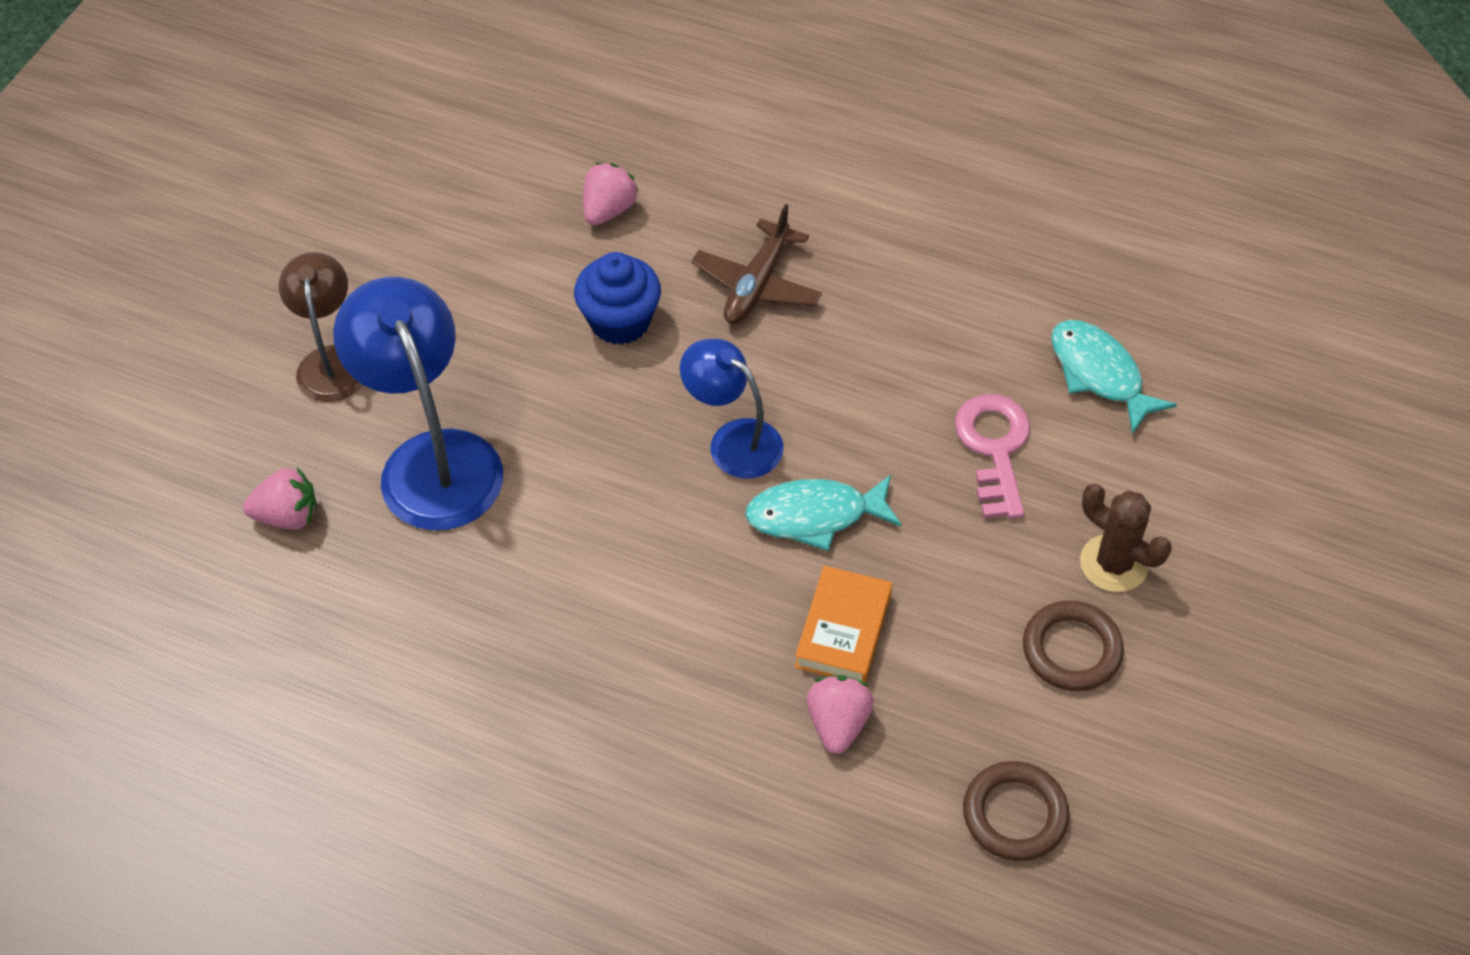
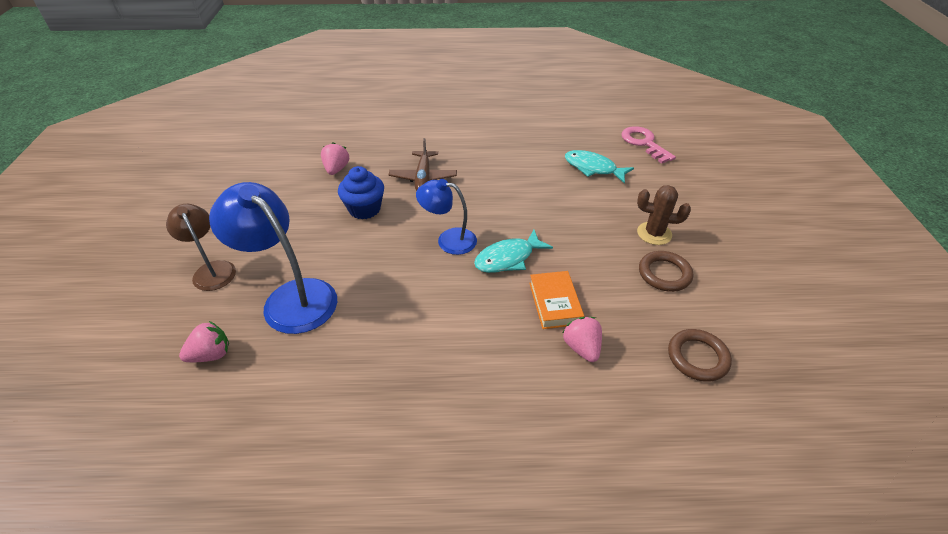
camera: 25 degrees left, 10 degrees down
(994, 448) = (570, 206): pink key -> pink key (644, 143)

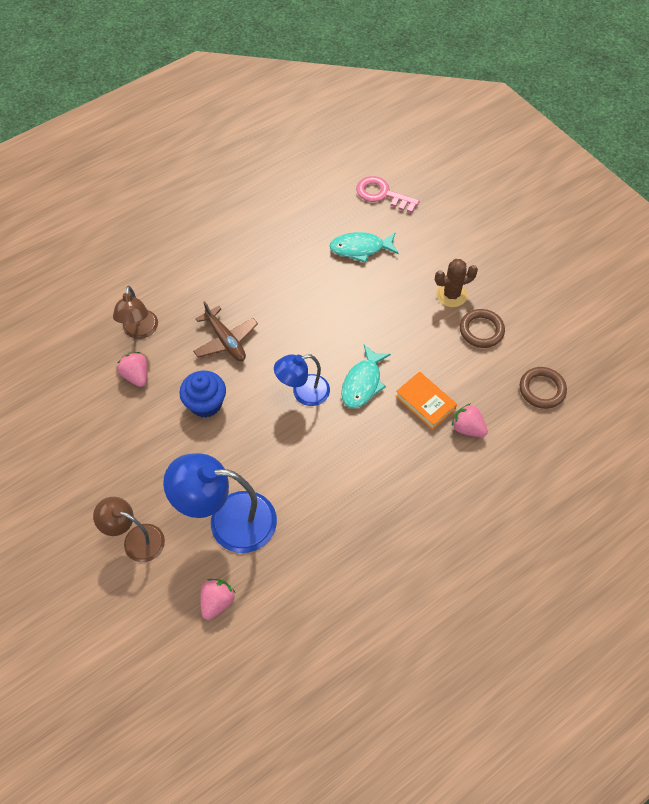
camera: 35 degrees left, 15 degrees up
(369, 146) = (140, 331): none -> brown lamp

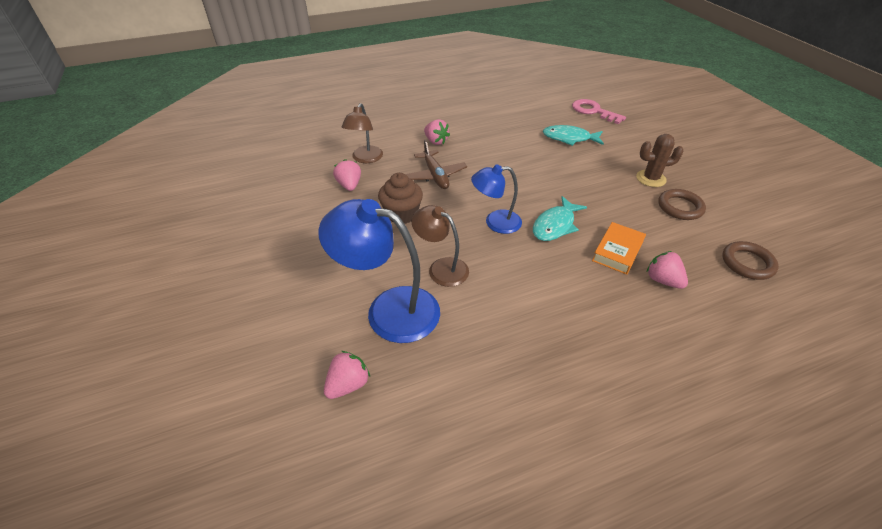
camera: 15 degrees right, 15 degrees down
(136, 539) = (290, 306): brown lamp -> brown lamp (441, 268)
(205, 404) = (401, 214): blue cupcake -> brown cupcake
(212, 285) = (436, 141): none -> pink strawberry
(425, 403) = (617, 251): orange book -> orange book turned 60 degrees clockwise

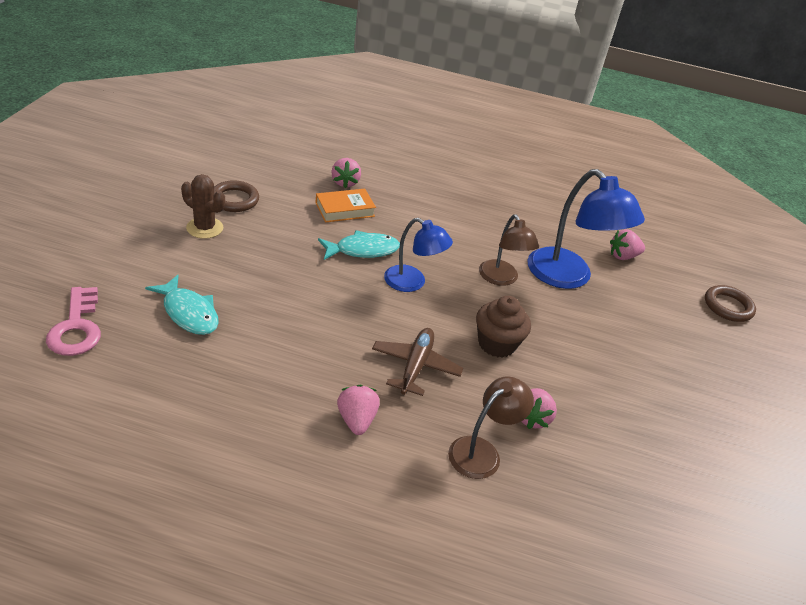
camera: 150 degrees left, 5 degrees down
(747, 263) = (269, 156): brown ring -> brown ring (728, 306)

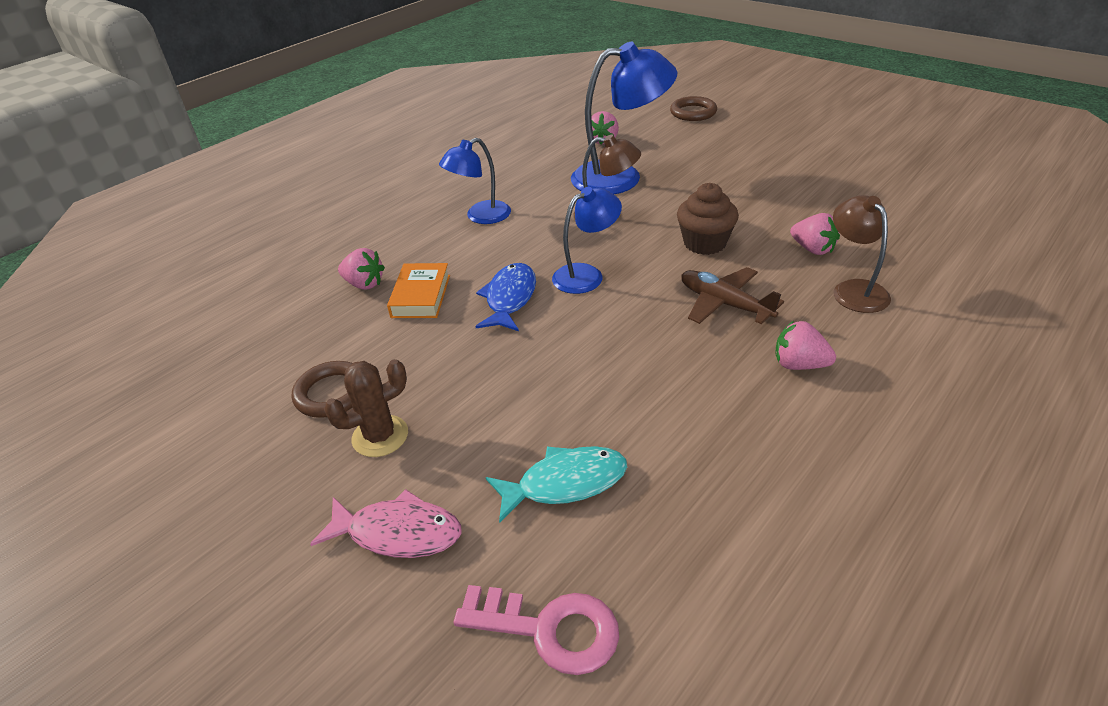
camera: 55 degrees left, 0 degrees up
(132, 254) = (398, 533): none -> pink fish
(363, 250) = (510, 298): turquoise fish -> blue fish
(456, 213) = (480, 216): none -> blue lamp

